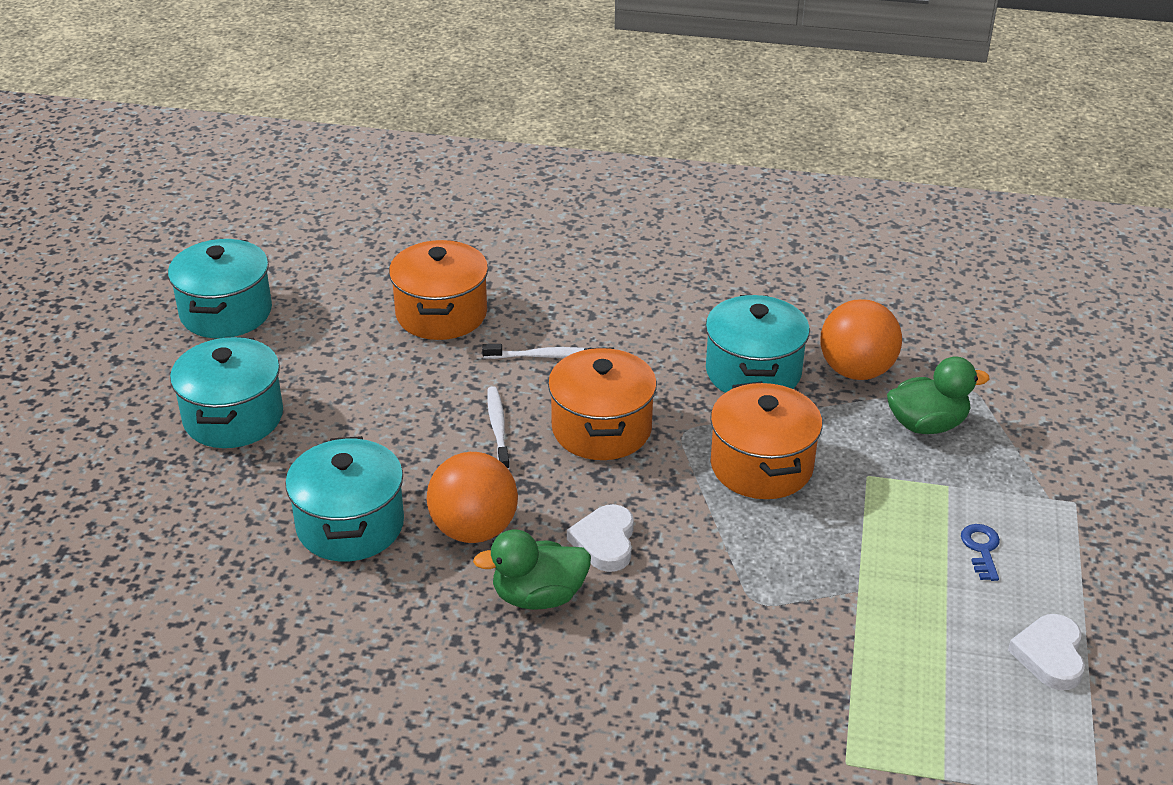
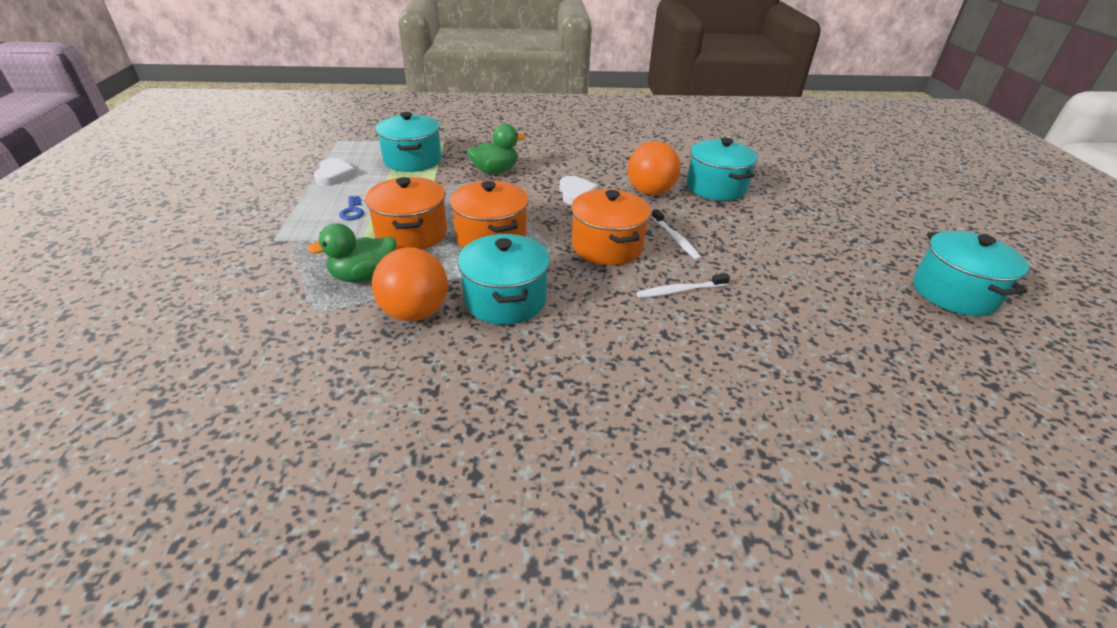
camera: 165 degrees right, 0 degrees up
(233, 417) = (843, 226): turquoise pot -> turquoise pot (412, 160)
(441, 314) = (792, 316): orange pot -> orange pot (411, 233)
(538, 596) = (599, 172): green duck -> green duck (495, 171)

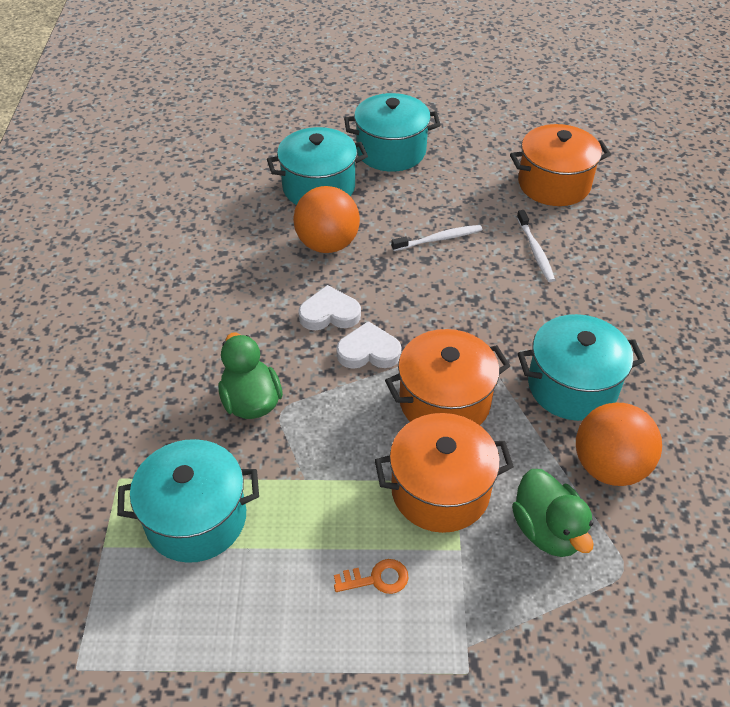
camera: 85 degrees left, 10 degrees up
(334, 175) = (245, 636): white heart -> white heart (368, 351)
(352, 211) = (377, 579): blue key -> orange key
(607, 246) = (458, 295): orange pot -> orange pot (554, 184)
(954, 293) = (514, 93): turquoise pot -> turquoise pot (391, 151)

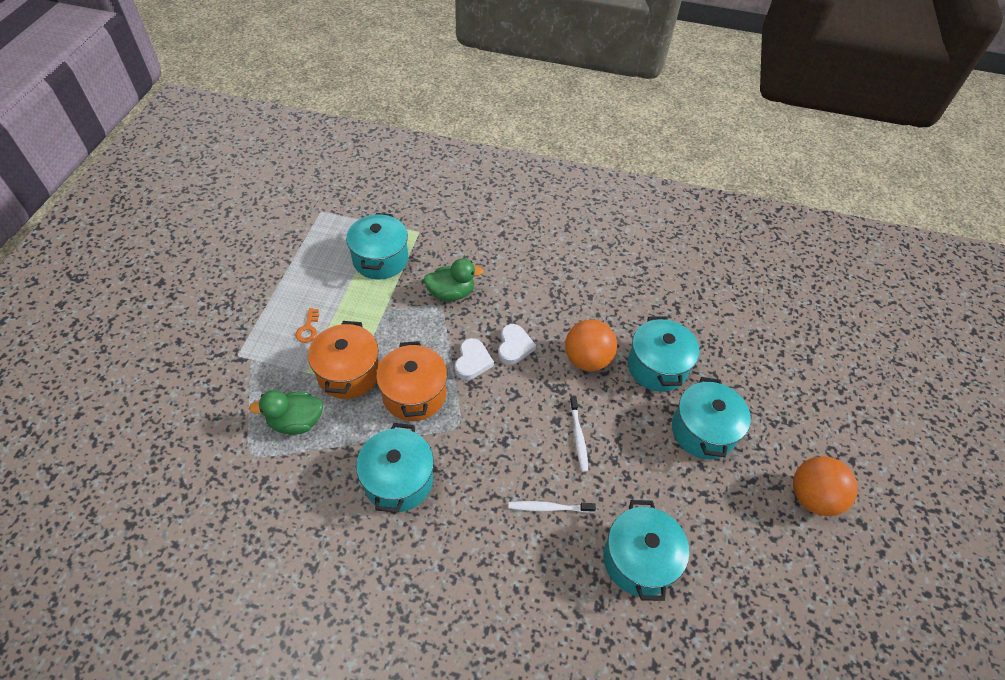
camera: 100 degrees right, 5 degrees up
(554, 184) = (639, 560): orange pot -> turquoise pot
(609, 466) = (324, 477): orange ball -> orange ball (812, 497)

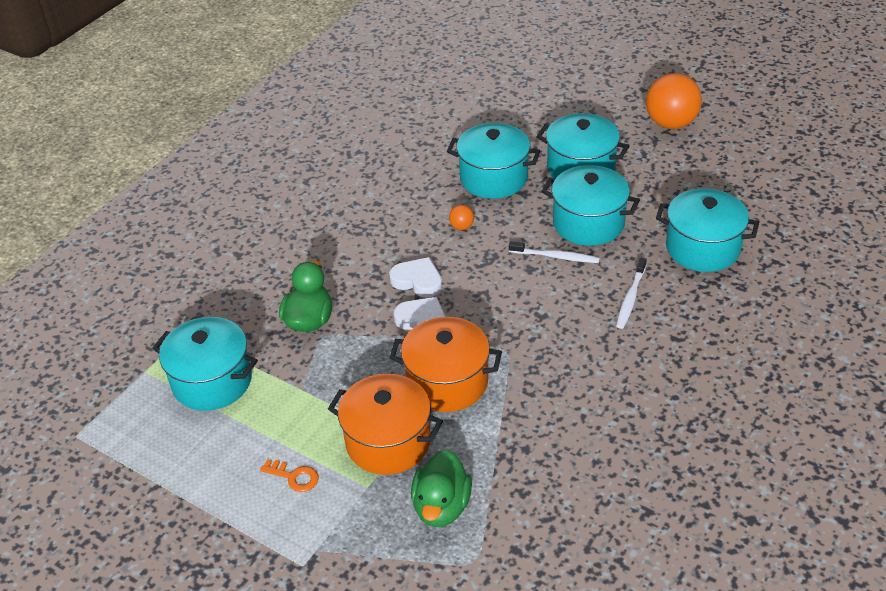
camera: 65 degrees left, 10 degrees down
(398, 480) = (559, 416): turquoise pot -> turquoise pot (588, 223)
(587, 359) = (462, 226): orange ball -> orange ball, size x0.42

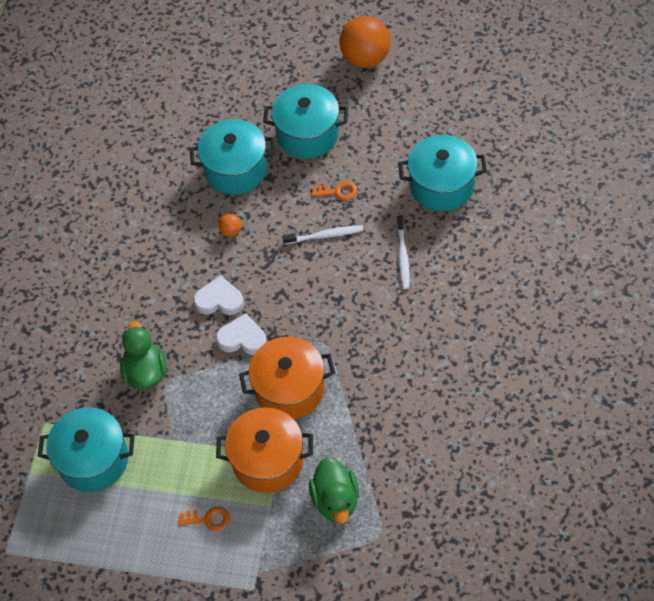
camera: 20 degrees left, 15 degrees up
(588, 223) = (338, 191): turquoise pot -> orange key

